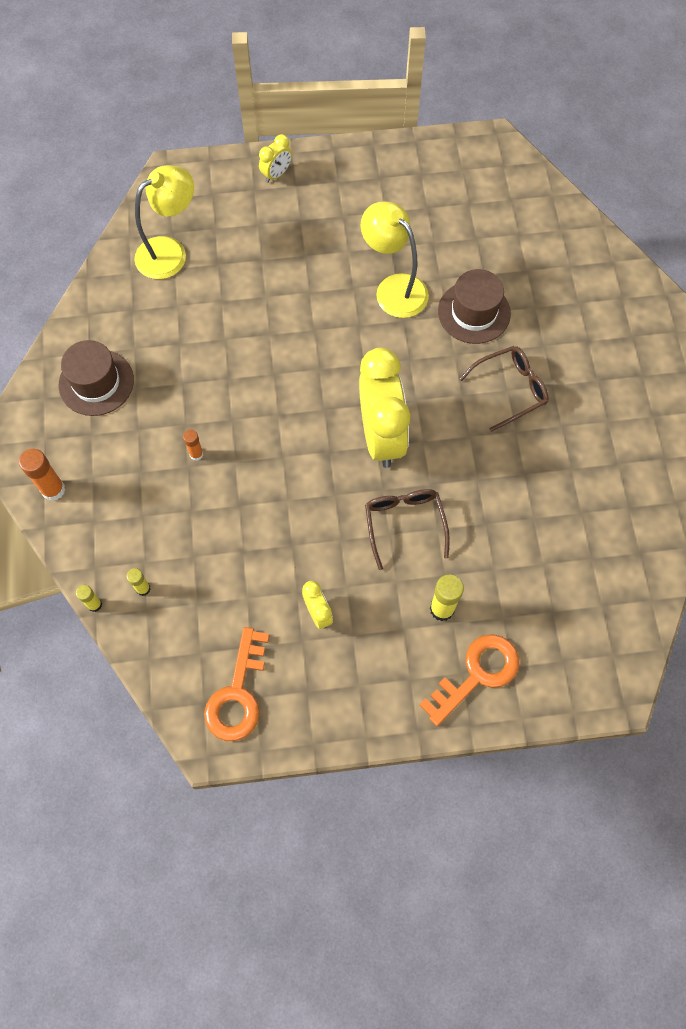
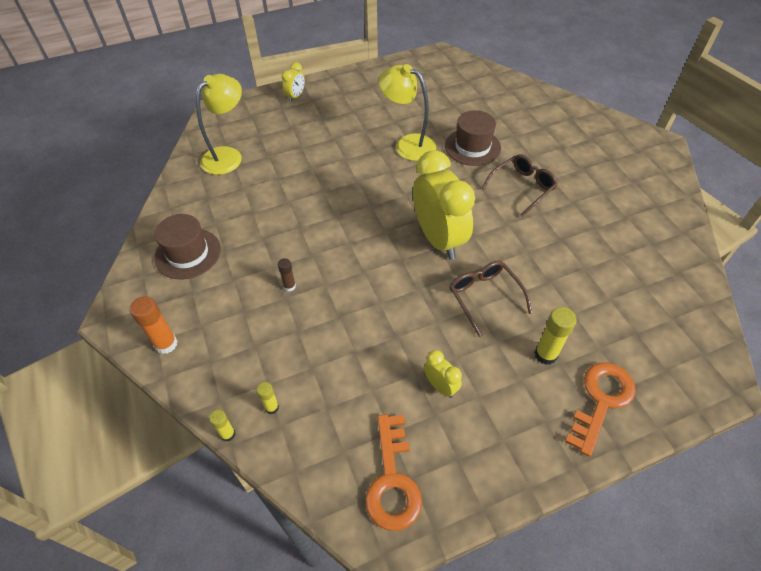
camera: 15 degrees left, 15 degrees down
(196, 454) = (289, 286): orange glue stick -> brown glue stick

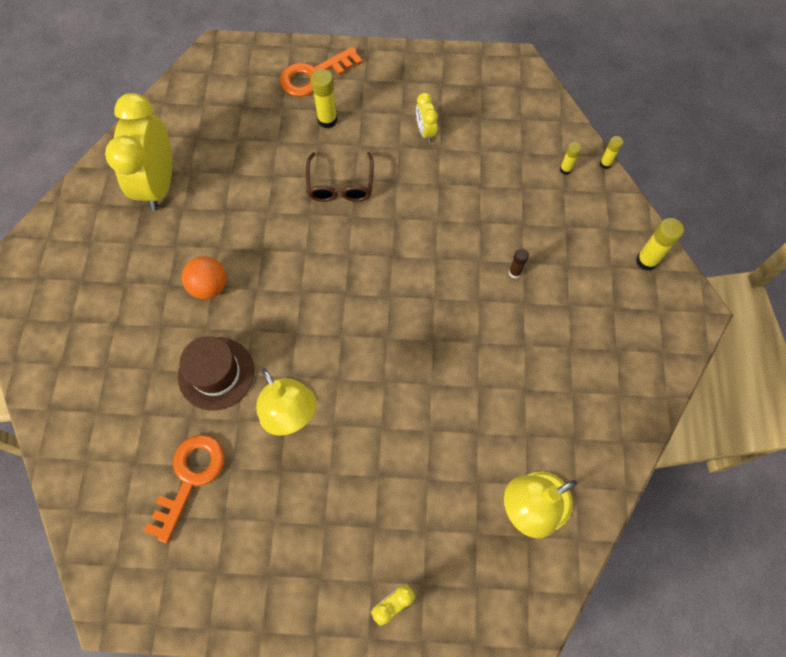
camera: 155 degrees left, 15 degrees up
(166, 344) = (646, 261): orange glue stick -> yellow glue stick
(188, 253) = (611, 359): brown hat -> none
(392, 480) = (494, 89): orange key -> orange key (190, 478)
(438, 239) = (342, 262): yellow clock -> yellow clock (159, 184)
(522, 187) = (209, 286): brown glasses -> orange ball

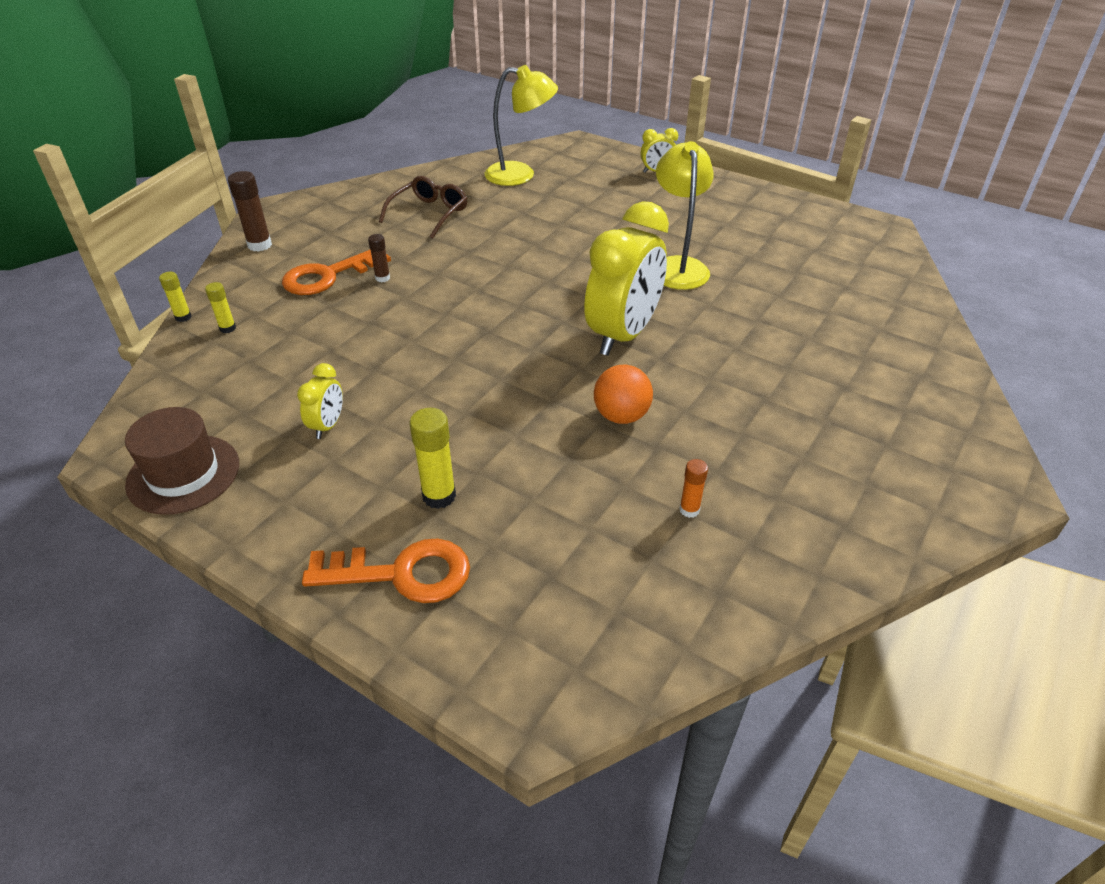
camera: 150 degrees left, 25 degrees down
(159, 184) = (741, 515): yellow clock -> yellow clock (623, 335)
(188, 174) = (689, 510): none -> orange glue stick
(190, 478) = (792, 263): orange key -> orange key (328, 276)
(209, 286) = (715, 379): orange ball -> orange ball (621, 416)
(216, 373) = (738, 313): brown hat -> brown hat (183, 474)
(340, 185) = (488, 413): brown glasses -> brown glasses (429, 214)
(646, 261) = (259, 245): yellow glue stick -> brown glue stick

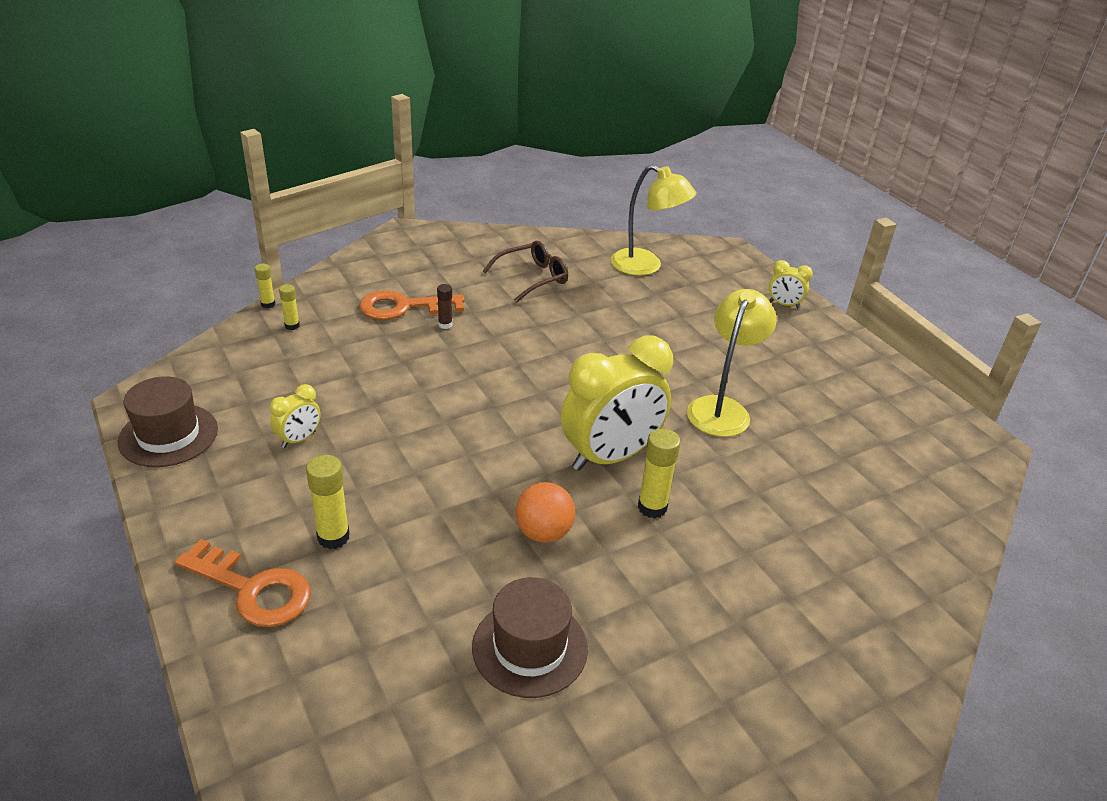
camera: 25 degrees right, 5 degrees down
(259, 245) = (372, 261): brown glue stick -> none
(689, 510) = (530, 647): orange glue stick -> brown hat
(690, 361) = (652, 507): none -> yellow glue stick

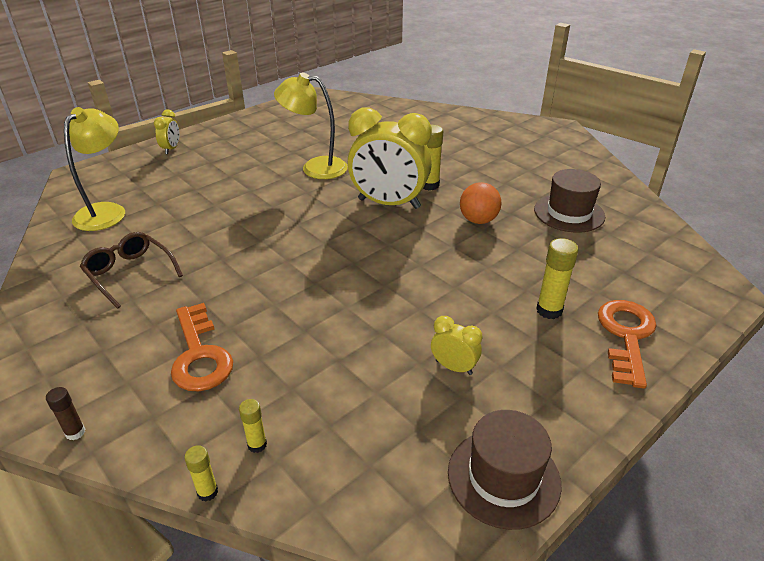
camera: 100 degrees left, 0 degrees up
(445, 325) = (231, 315): brown glue stick -> brown glue stick (75, 432)
(610, 457) = (389, 204): yellow clock -> yellow clock turned 150 degrees clockwise

